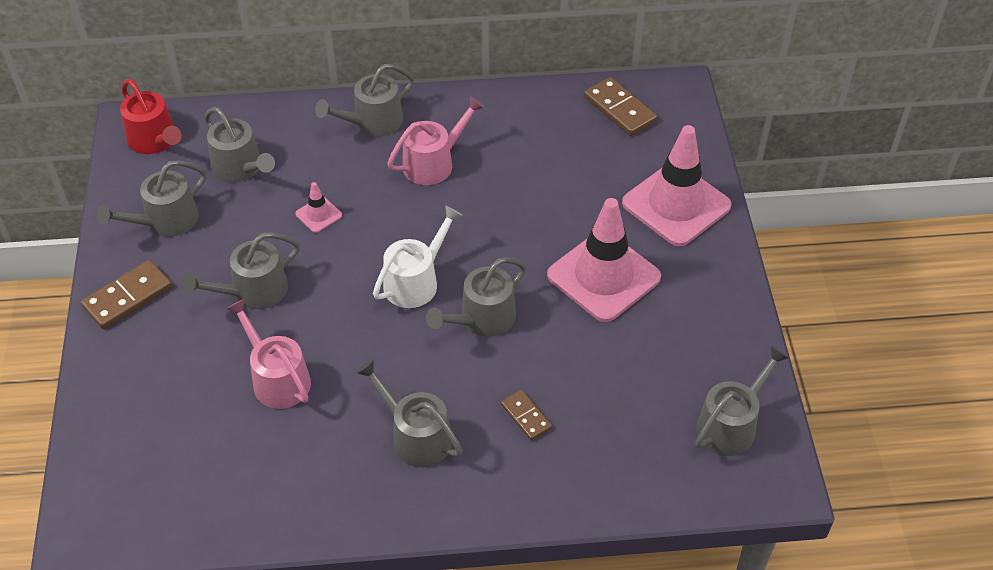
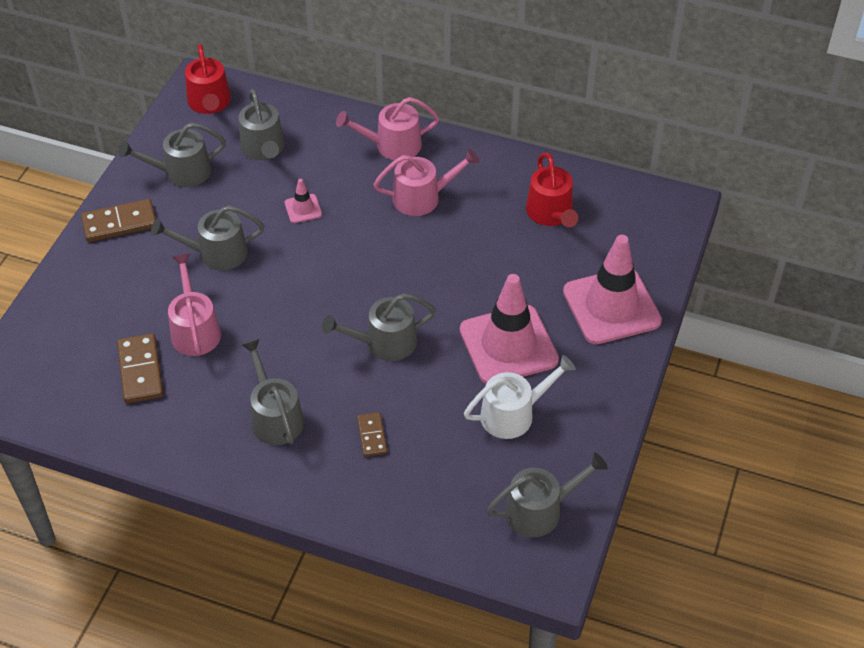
camera: 25 degrees right, 0 degrees up
(372, 122) = (392, 145): grey watering can -> pink watering can
(415, 281) = (348, 292): white watering can -> white watering can (513, 414)
(566, 137) = (551, 213): none -> red watering can
(619, 109) = (613, 205): brown domino -> brown domino (140, 370)

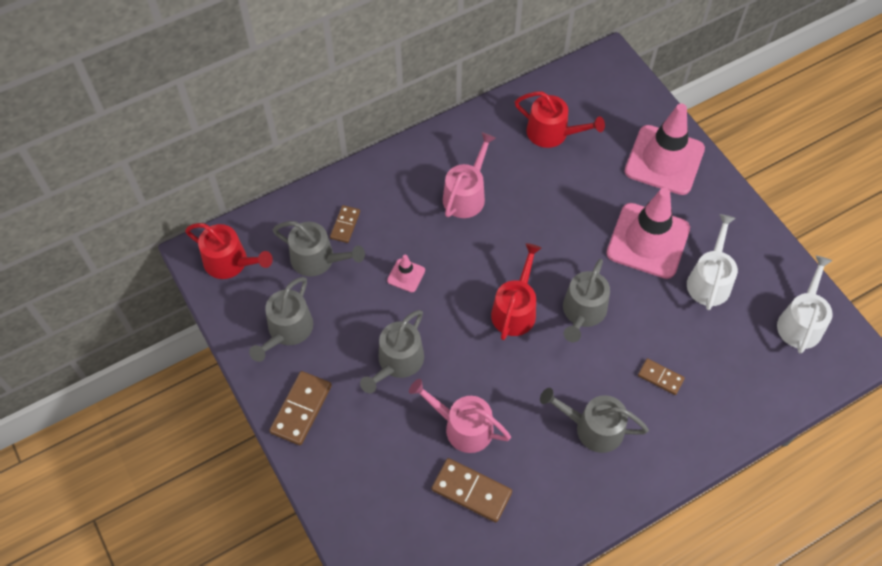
camera: 50 degrees left, 10 degrees up
(312, 144) = (345, 225): none -> brown domino
(341, 296) = (515, 310): none -> red watering can
(392, 145) = (397, 177): pink watering can -> none
(540, 510) = (800, 322): grey watering can -> white watering can

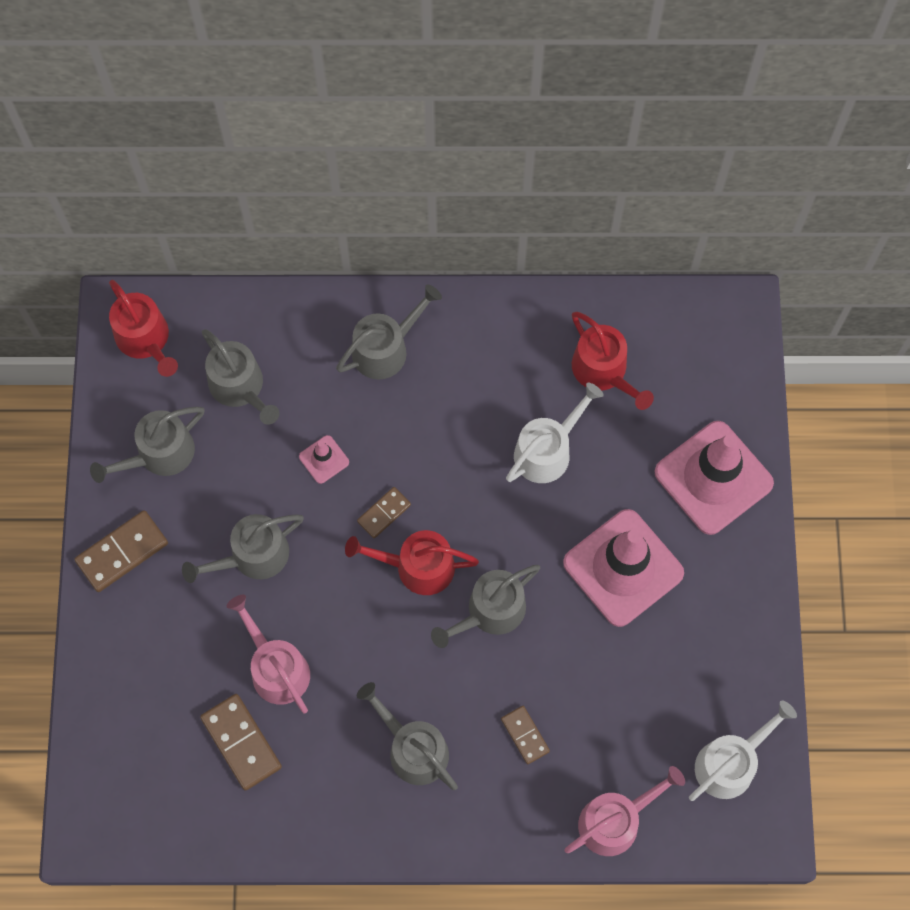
camera: 30 degrees right, 10 degrees up
(345, 225) = (294, 361): brown domino -> brown domino (384, 513)
(402, 188) = (385, 348): none -> grey watering can
(466, 195) = (452, 397): pink watering can -> pink watering can (615, 820)
(515, 310) = (417, 567): red watering can -> red watering can turned 135 degrees counterclockwise
(709, 280) = (660, 655): white watering can -> white watering can (547, 450)

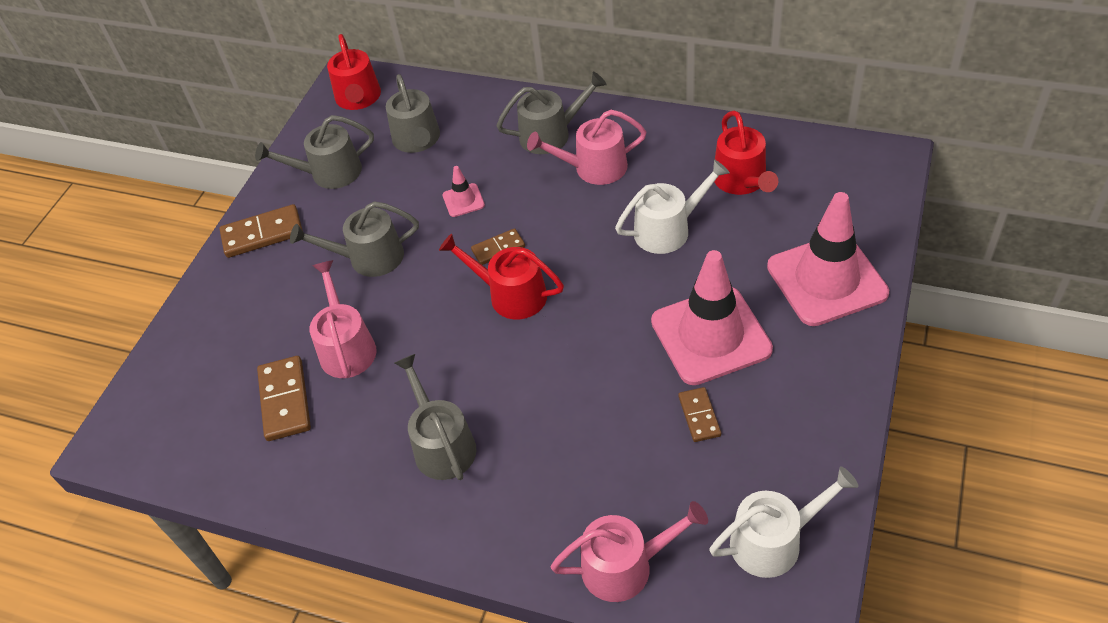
camera: 25 degrees right, 20 degrees down
(447, 386) = (594, 168): none -> pink watering can
(490, 612) = (565, 344): grey watering can -> none
(525, 735) = (558, 459): brown domino -> brown domino (699, 416)

